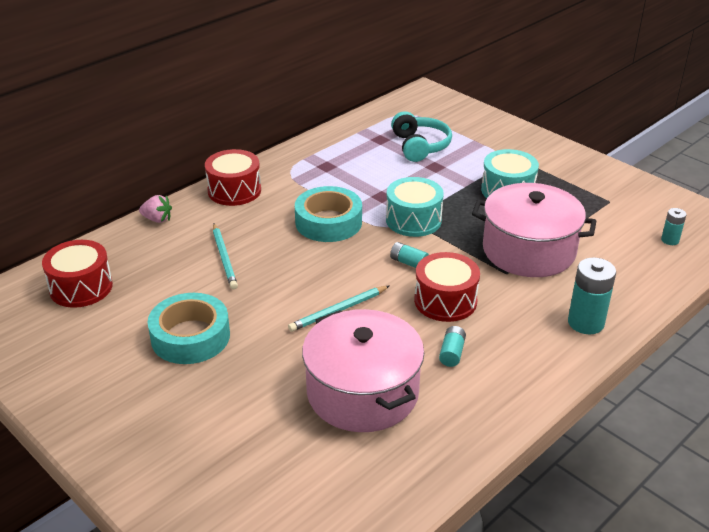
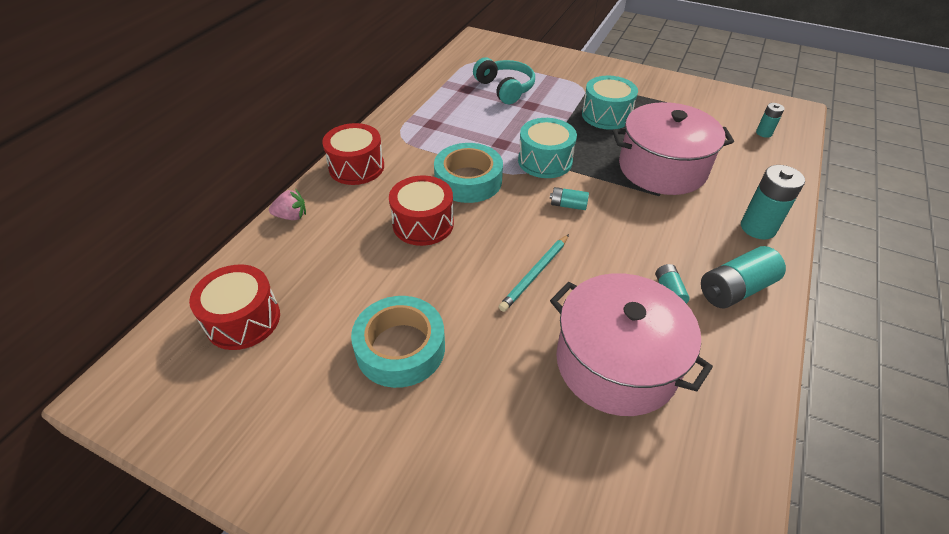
camera: 20 degrees left, 10 degrees up
(224, 258) = (386, 243): turquoise pencil -> none
(445, 301) = (626, 237): red drum -> red drum (423, 224)
(518, 366) = (735, 289): none -> turquoise battery

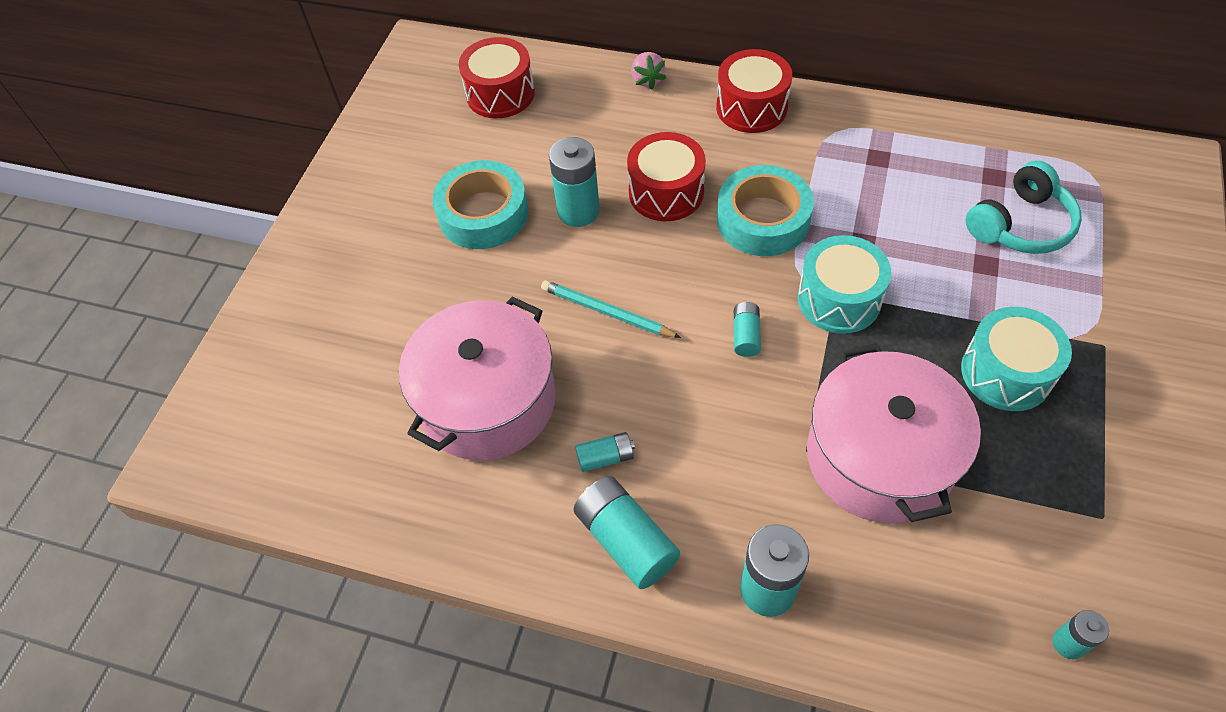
camera: 85 degrees right, 10 degrees up
(423, 278) = (578, 211): none -> turquoise battery

